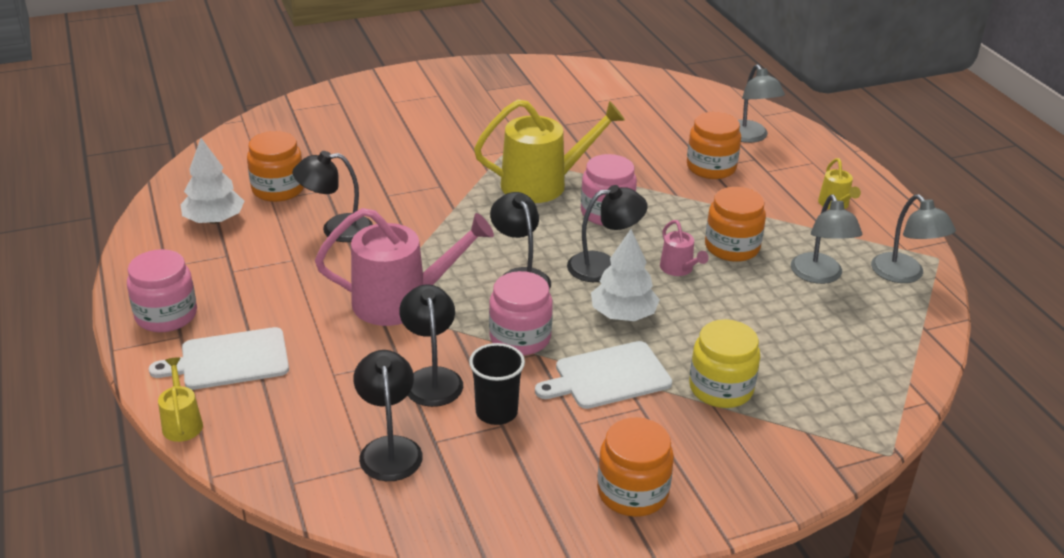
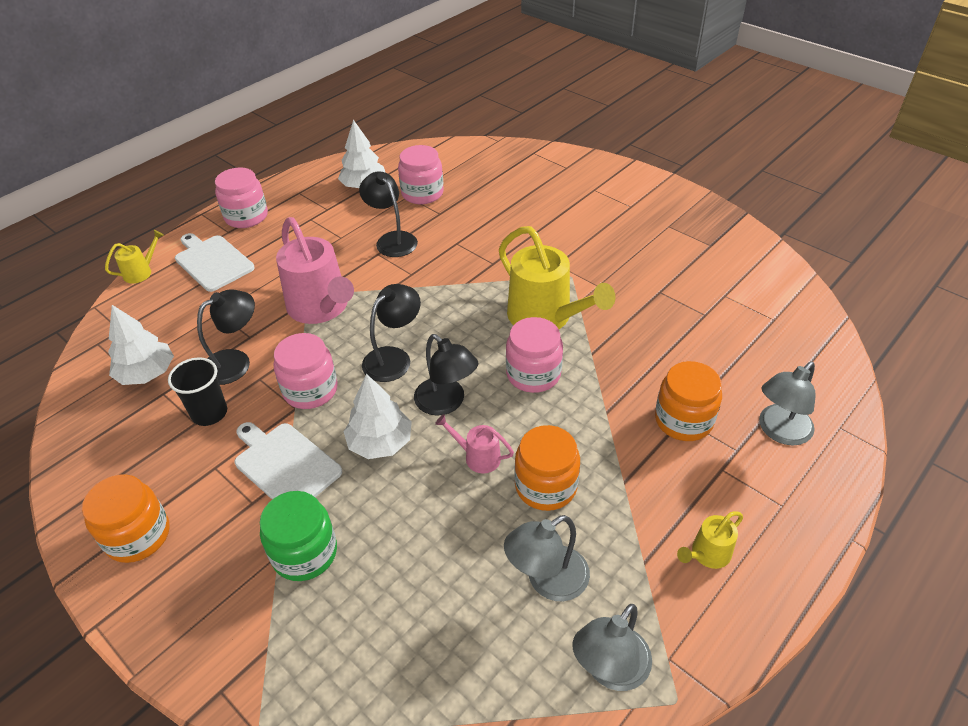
camera: 65 degrees right, 10 degrees up
(278, 189) = (422, 193): orange jar -> pink jar
(389, 448) = (147, 373): black lamp -> white tree
(679, 269) = (478, 457): pink watering can -> pink watering can turned 75 degrees clockwise
(721, 388) = (304, 553): yellow jar -> green jar

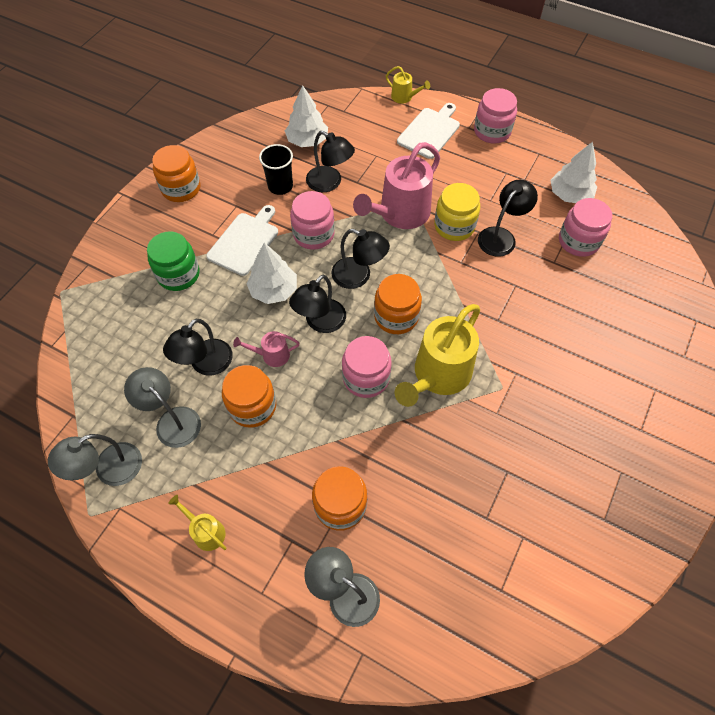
camera: 75 degrees right, 15 degrees up
(361, 269) = (454, 226): none -> yellow jar
(462, 336) = (396, 316): none -> orange jar
(470, 532) = (205, 364): none -> black lamp
(478, 457) = (272, 355): pink watering can -> pink watering can turned 105 degrees counterclockwise
(609, 670) = (109, 470): grey lamp -> grey lamp turned 60 degrees counterclockwise

